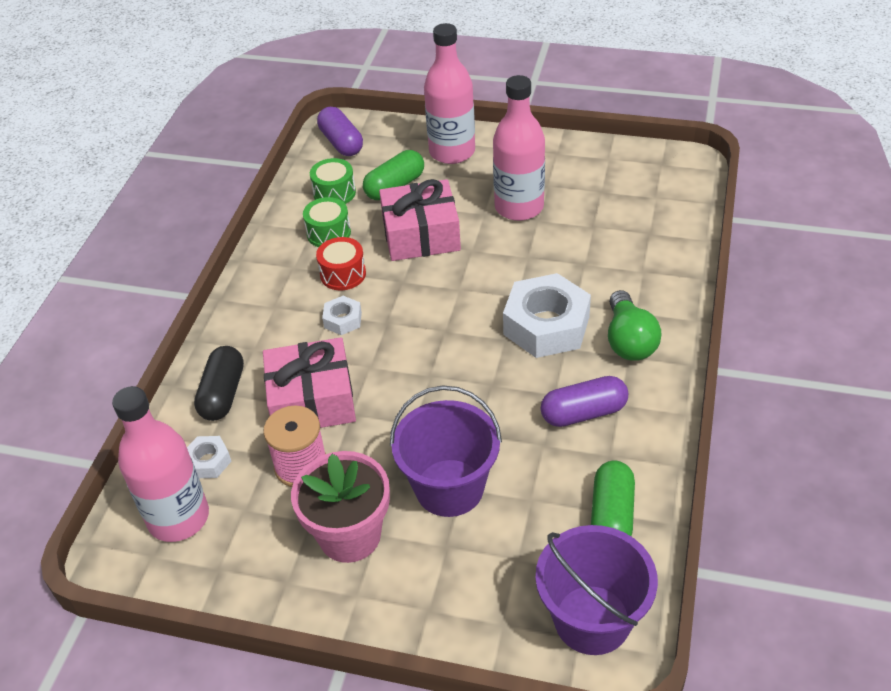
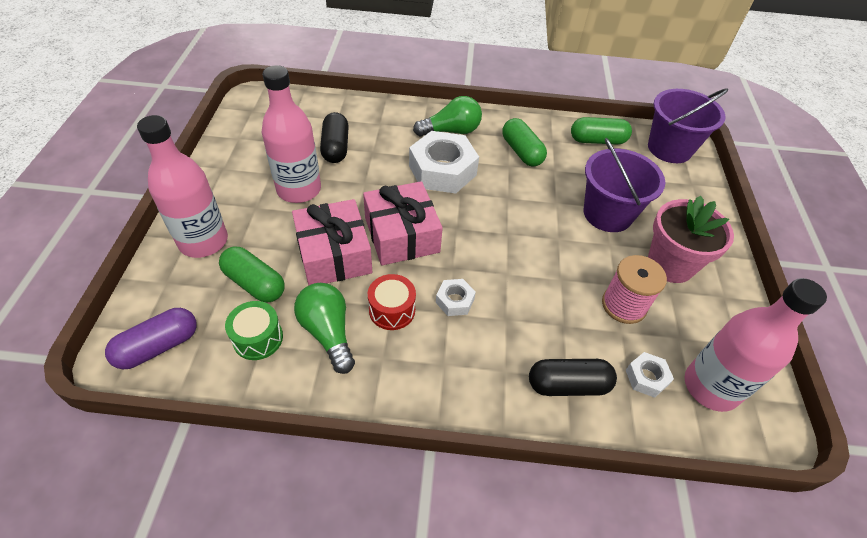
camera: 105 degrees left, 5 degrees up
(312, 400) = (555, 309): pink gift -> pink gift (401, 235)
(328, 233) = (328, 333): green drum -> green light bulb
(583, 413) = (521, 152): purple capsule -> green capsule
(592, 232) = (335, 147): none -> black capsule

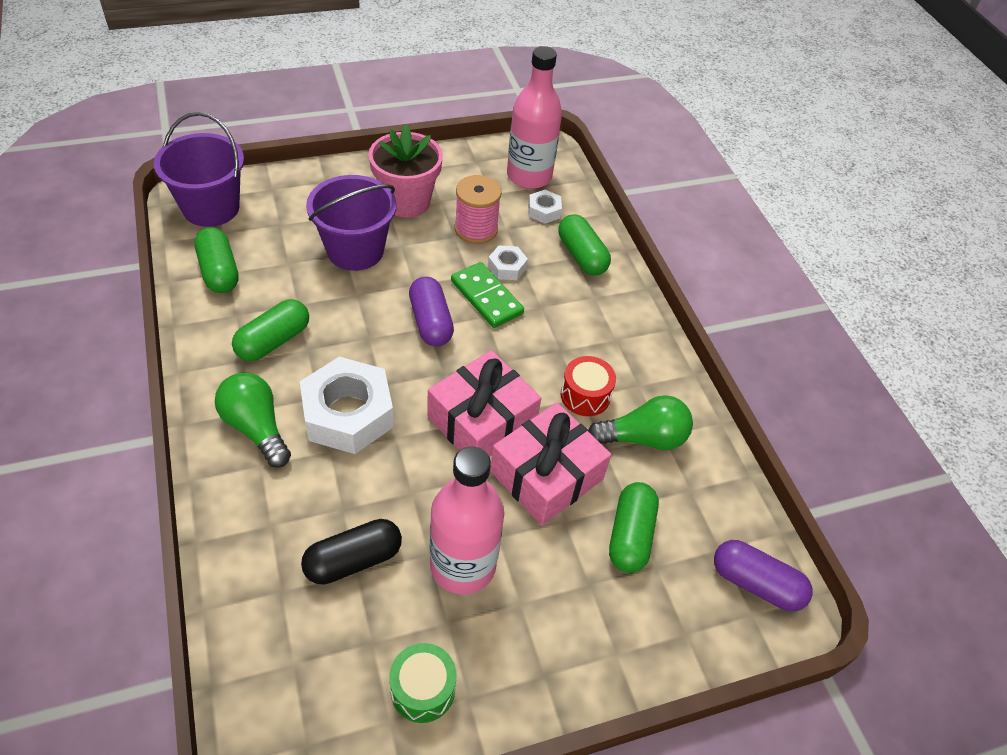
camera: 115 degrees left, 0 degrees up
(203, 241) = (608, 631): pink bottle -> none
(258, 338) = (687, 496): green drum -> green drum (422, 689)
(328, 333) = (643, 438): green light bulb -> green light bulb turned 135 degrees counterclockwise
(455, 301) = (544, 349): white nut -> white nut (507, 267)
(512, 236) = (430, 322): none -> purple capsule
(529, 282) = (486, 297): none -> green domino
(568, 385) = (582, 255): black capsule -> green capsule

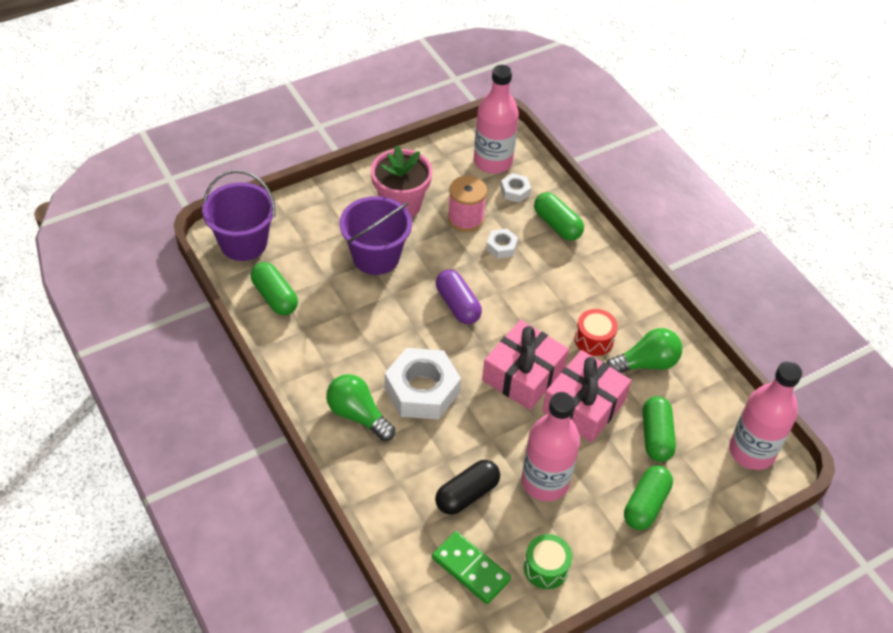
camera: 10 degrees left, 0 degrees up
(273, 341) = (342, 345): green capsule -> green capsule (645, 505)
(486, 297) = (494, 275): green domino -> green domino (470, 569)
(755, 584) = (751, 451): purple capsule -> pink bottle

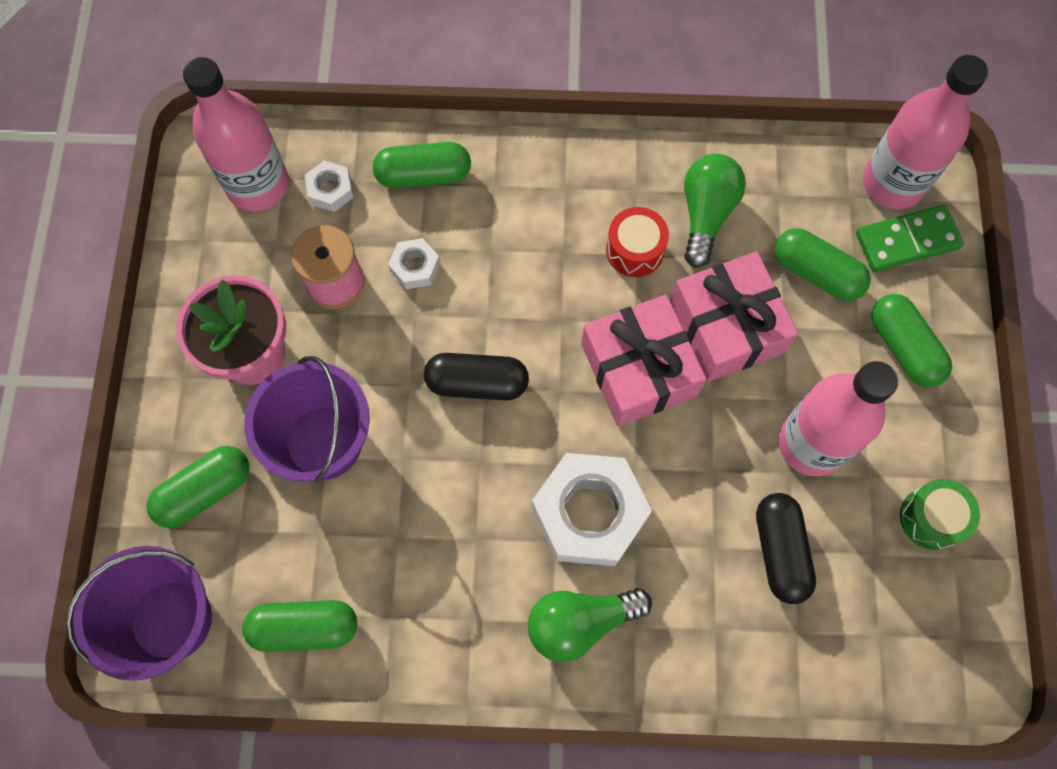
camera: 55 degrees left, 20 degrees up
(316, 223) = (205, 491): none -> green capsule
(457, 305) = (477, 383): purple capsule -> black capsule
(470, 569) = (888, 611): green domino -> green domino (907, 240)

